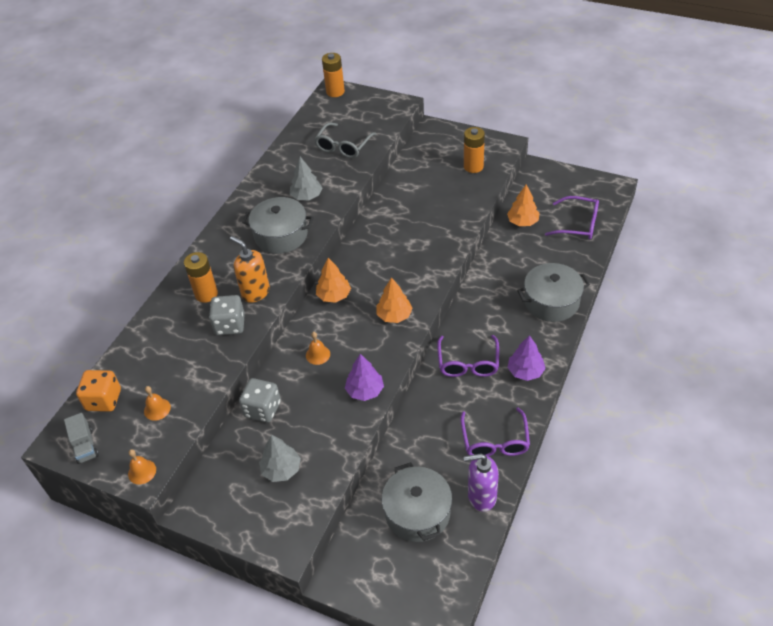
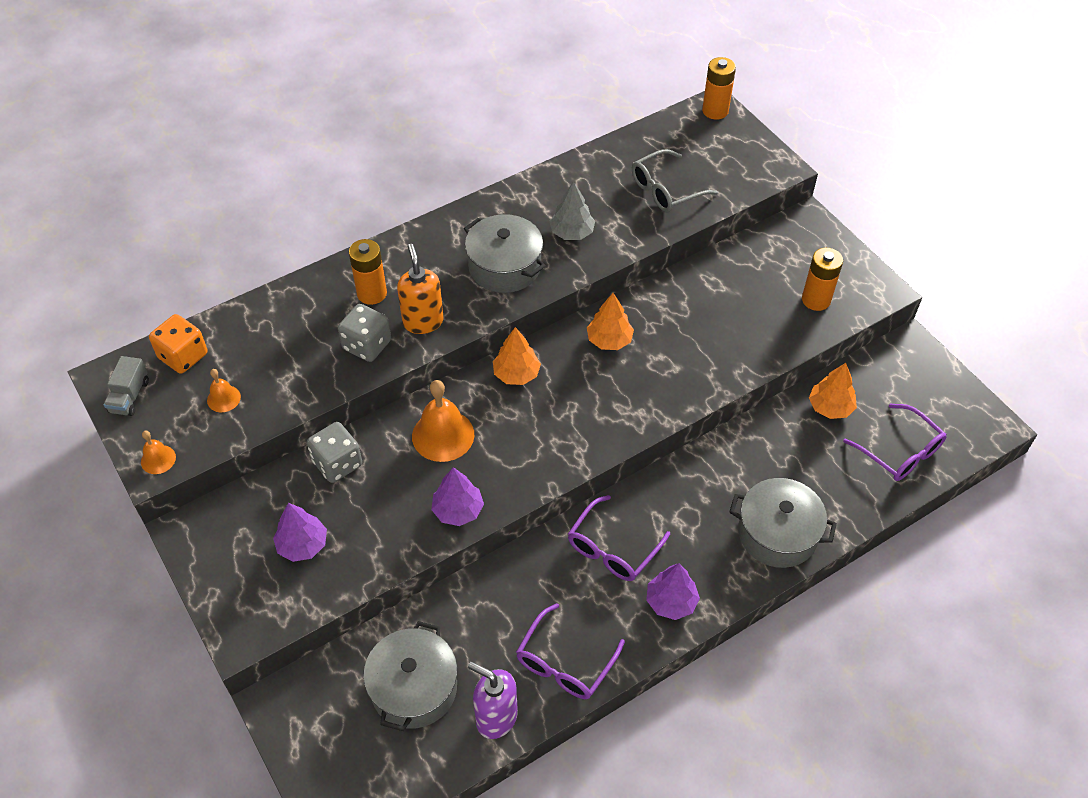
camera: 30 degrees right, 5 degrees up
(281, 469) = (303, 544): grey tree -> purple tree
(318, 354) = (443, 435): orange bell -> orange bell, size x1.90
(394, 315) = (563, 439): orange tree -> orange tree (609, 340)

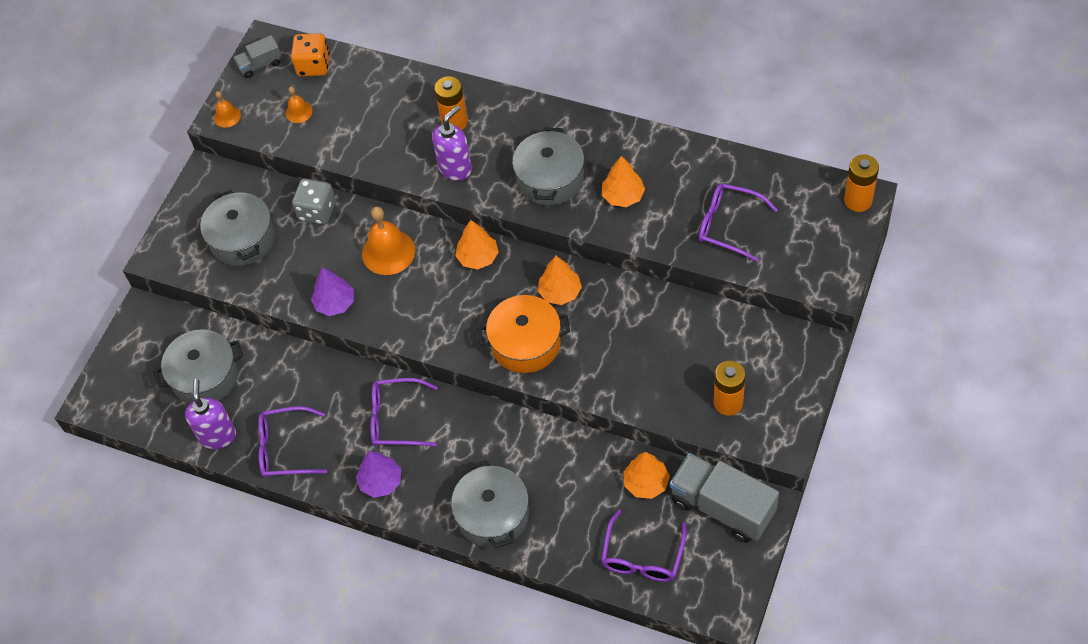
camera: 60 degrees right, 5 degrees up
(303, 544) = (242, 239): purple tree -> grey pot
(367, 345) = (407, 153): grey dice -> none
(423, 321) = (455, 168): orange soap dispenser -> purple soap dispenser
(572, 233) = (623, 196): grey tree -> orange tree
(640, 394) = (525, 343): none -> orange pot
(666, 190) = (728, 225): grey glasses -> purple glasses
(891, 372) = (722, 507): none -> grey truck

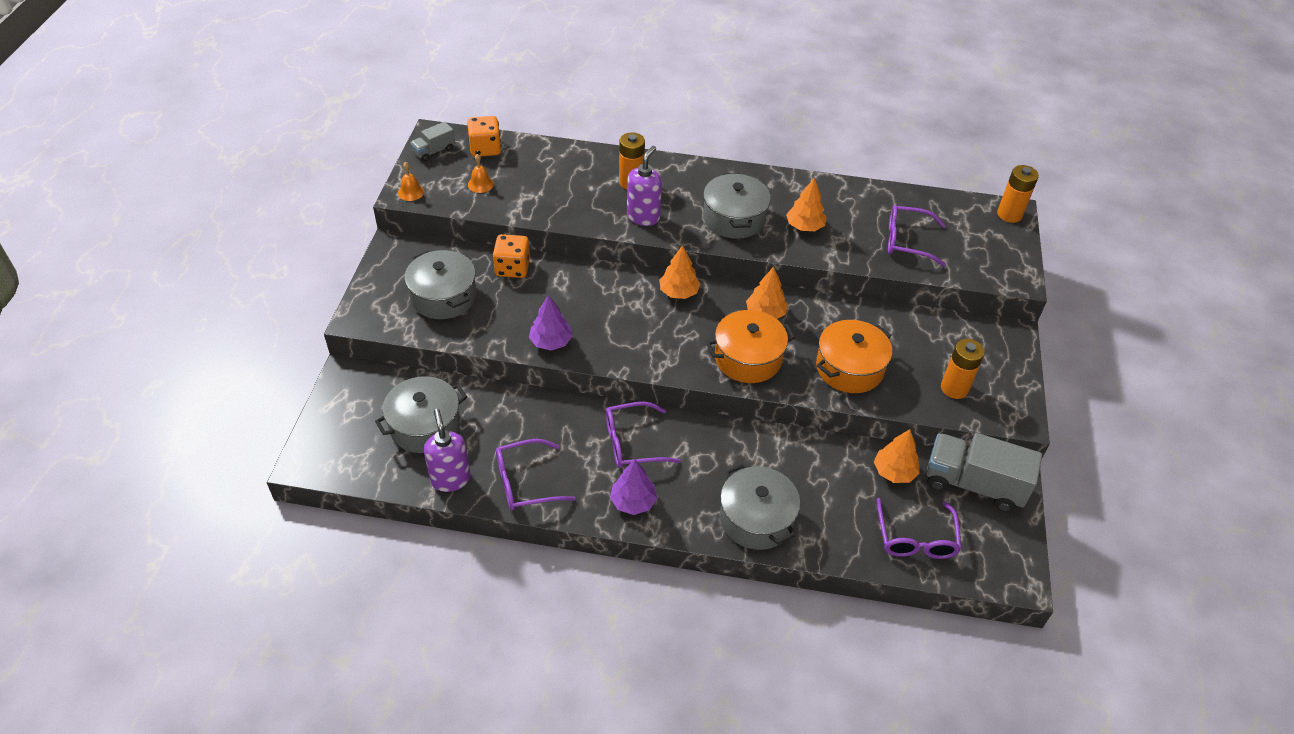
camera: 20 degrees left, 10 degrees down
(317, 211) = (512, 268): grey dice -> orange dice
(388, 252) = (591, 295): orange bell -> none
(626, 367) = (849, 368): none -> orange pot

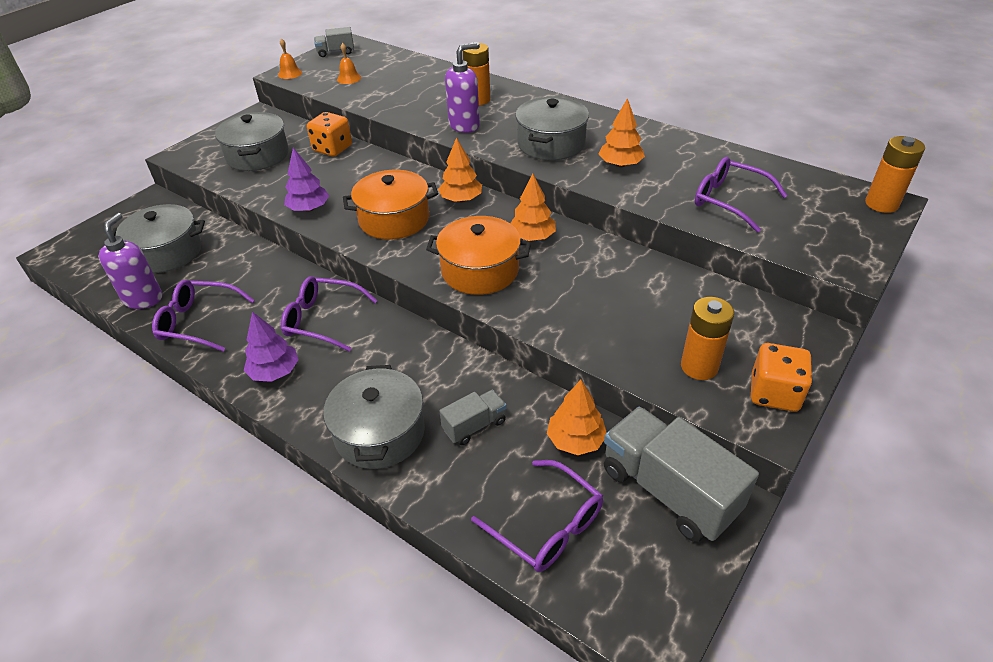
camera: 30 degrees right, 5 degrees down
(485, 149) = (377, 57): orange dice -> orange dice (774, 393)
(819, 487) = (474, 426): none -> grey truck
(849, 368) = (584, 310): orange pot -> orange pot (394, 219)
(916, 538) = (547, 526): purple glasses -> purple glasses turned 75 degrees counterclockwise

